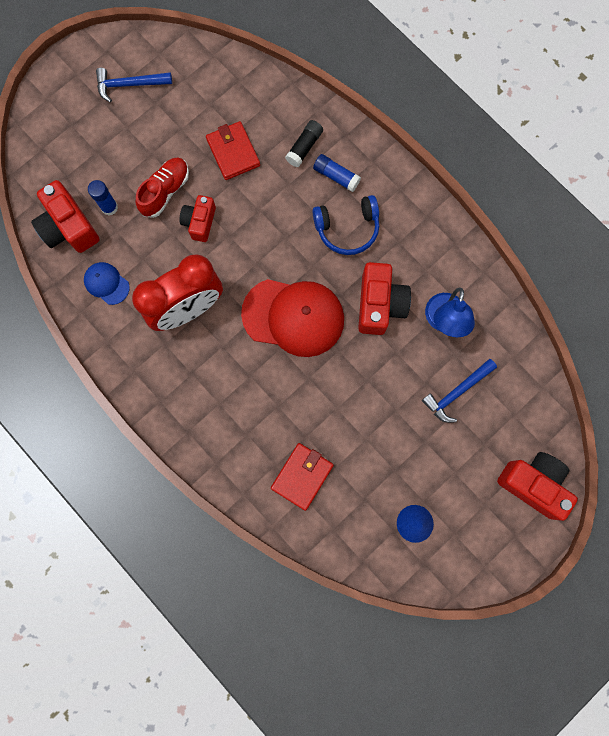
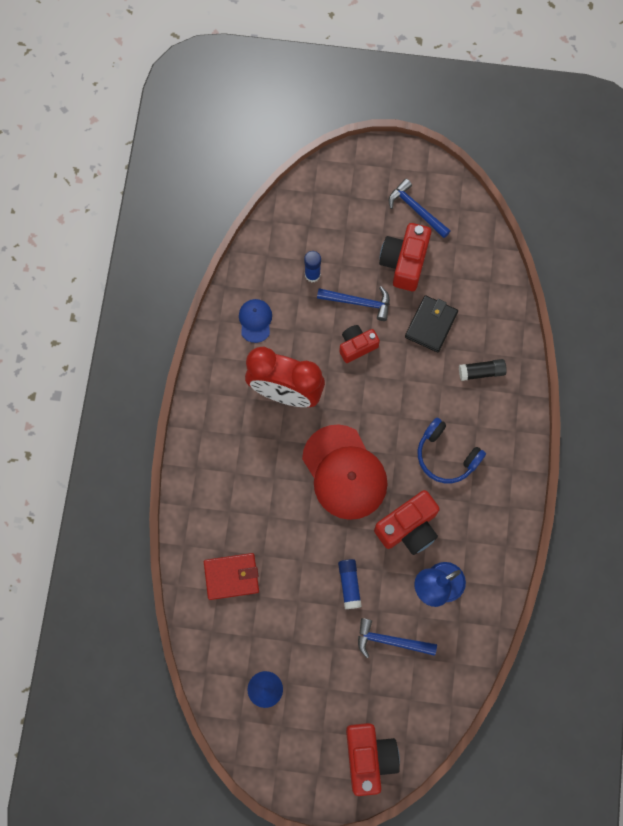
camera: 50 degrees right, 5 degrees down
(69, 227) = (273, 260): red camera -> red camera (404, 262)
(165, 191) = (359, 303): red shoe -> blue hammer
(233, 152) = (431, 325): red wallet -> black wallet
(336, 176) = (479, 414): blue glue stick -> blue glue stick (349, 585)

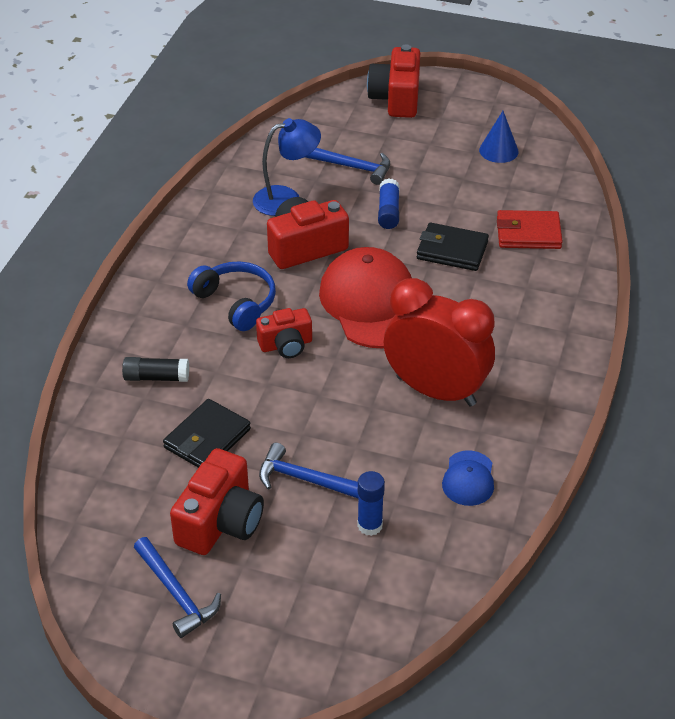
camera: 170 degrees left, 30 degrees down
(291, 544) = (452, 250): none -> black wallet
(357, 346) = (322, 428): red camera -> red camera (286, 345)

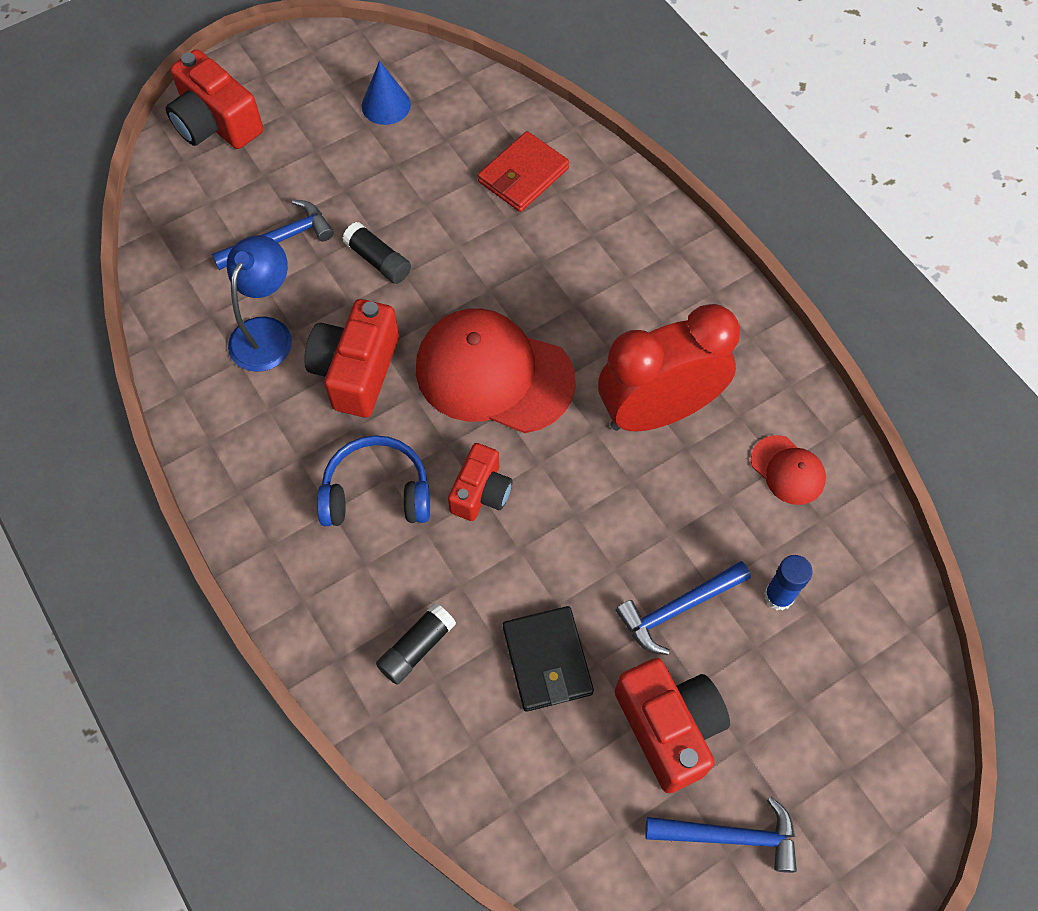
camera: 50 degrees left, 20 degrees up
(388, 211) = (378, 260): blue glue stick -> black glue stick
(452, 250) = (486, 252): black wallet -> none
(468, 478) = (788, 470): blue cap -> red cap

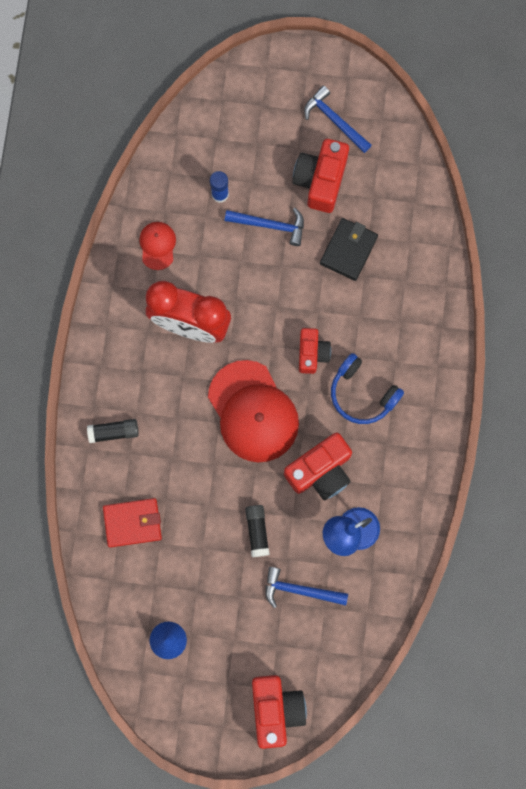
camera: 140 degrees left, 15 degrees up
(417, 647) = (402, 302): black glue stick -> black glue stick (113, 432)
(481, 492) = (312, 353): red camera -> red camera turned 120 degrees clockwise

